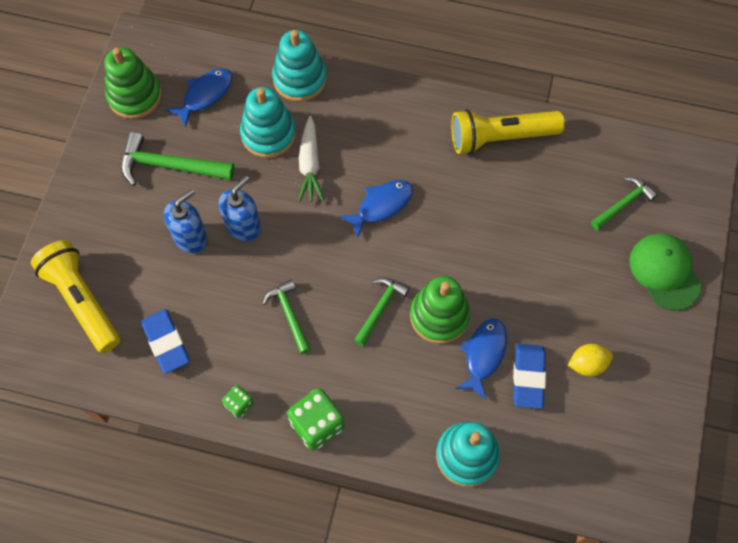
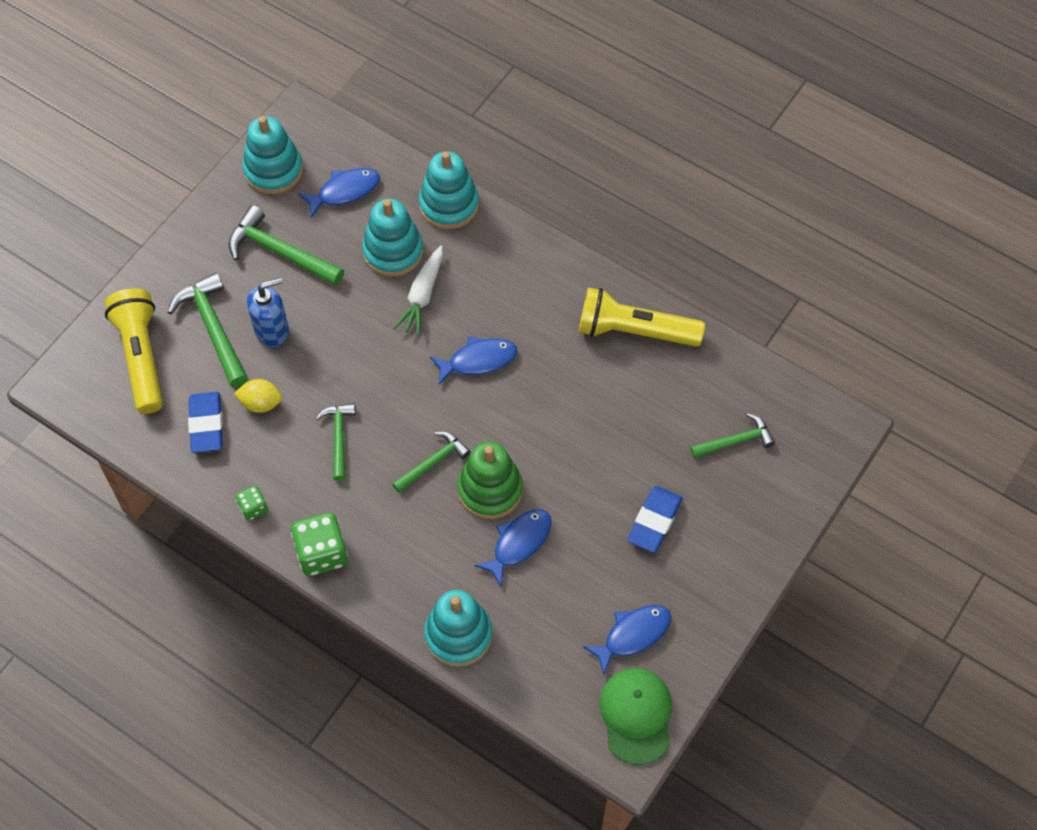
camera: 20 degrees right, 5 degrees down
(135, 96) = (273, 170): green stacking toy -> turquoise stacking toy
(138, 254) = (213, 329): none -> green hammer
(243, 226) = (329, 336): blue soap dispenser -> none
(528, 377) = (555, 581): blue eraser -> blue eraser (654, 521)
(587, 364) = (622, 589): yellow lemon -> yellow lemon (261, 403)
(613, 402) = (633, 635): none -> blue fish
(665, 272) = (748, 525): green cap -> green cap (636, 716)

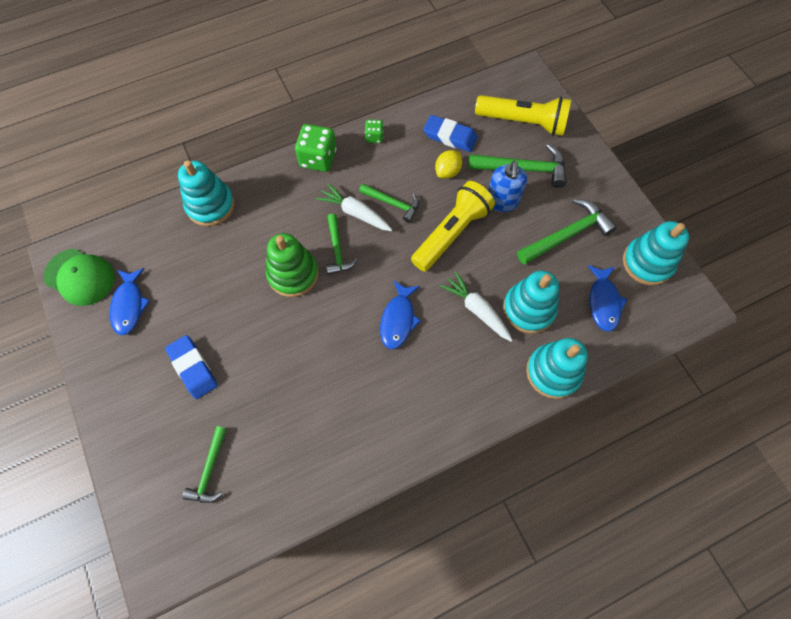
camera: 120 degrees right, 5 degrees up
(374, 471) = (355, 212): none -> white carrot
(519, 543) = (243, 271): blue fish -> none
(634, 331) = (354, 451): yellow flashlight -> yellow flashlight (451, 233)

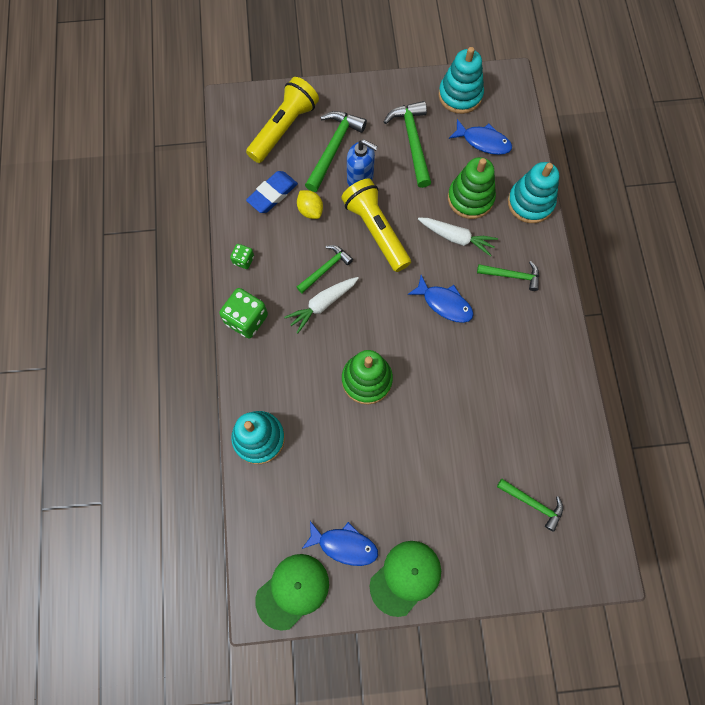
camera: 70 degrees left, 5 degrees up
(109, 368) = (405, 577): none -> green cap
(193, 368) = (432, 496): blue eraser -> none
(337, 249) = (355, 332): green hammer -> green hammer (511, 275)
(476, 309) = (456, 238): white carrot -> white carrot turned 135 degrees counterclockwise
(528, 309) = (470, 198): turquoise stacking toy -> green stacking toy

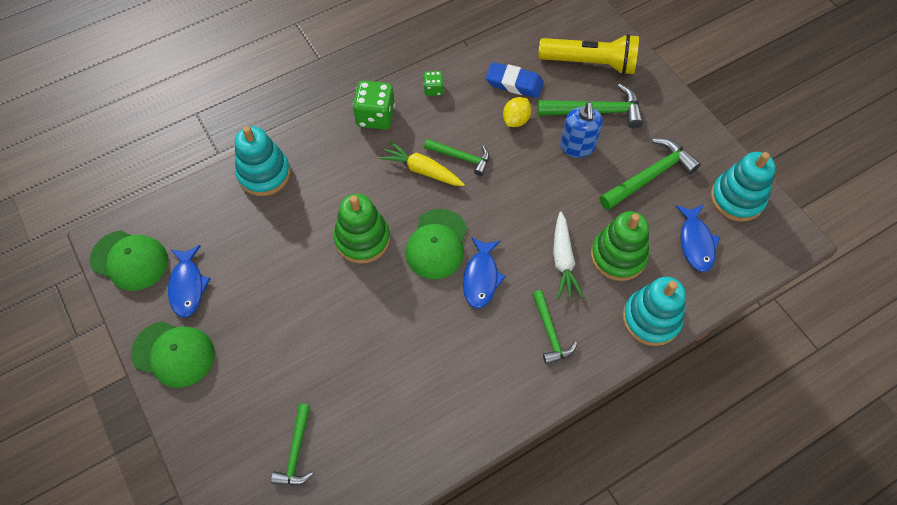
camera: 65 degrees right, 10 degrees down
(322, 305) = (422, 170): white carrot -> yellow carrot
(376, 230) = (527, 184): yellow flashlight -> none
(399, 323) = (437, 244): none -> green cap

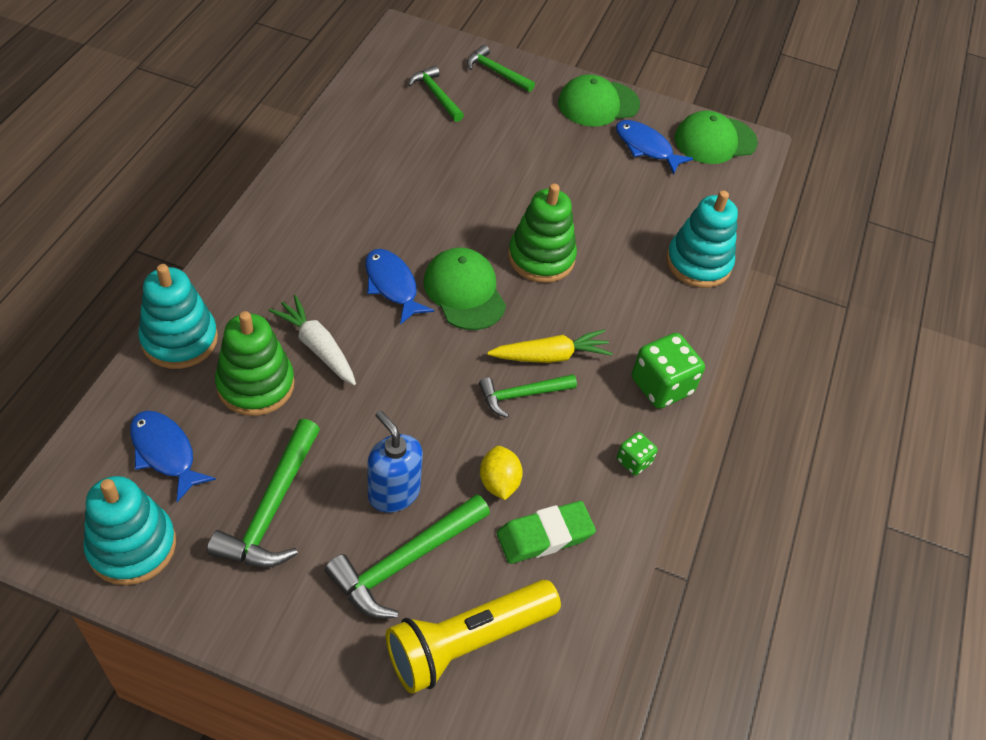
camera: 135 degrees right, 10 degrees down
(514, 83) = (544, 536): blue eraser -> green eraser
(550, 332) = (283, 274): green hammer -> green hammer (496, 72)

